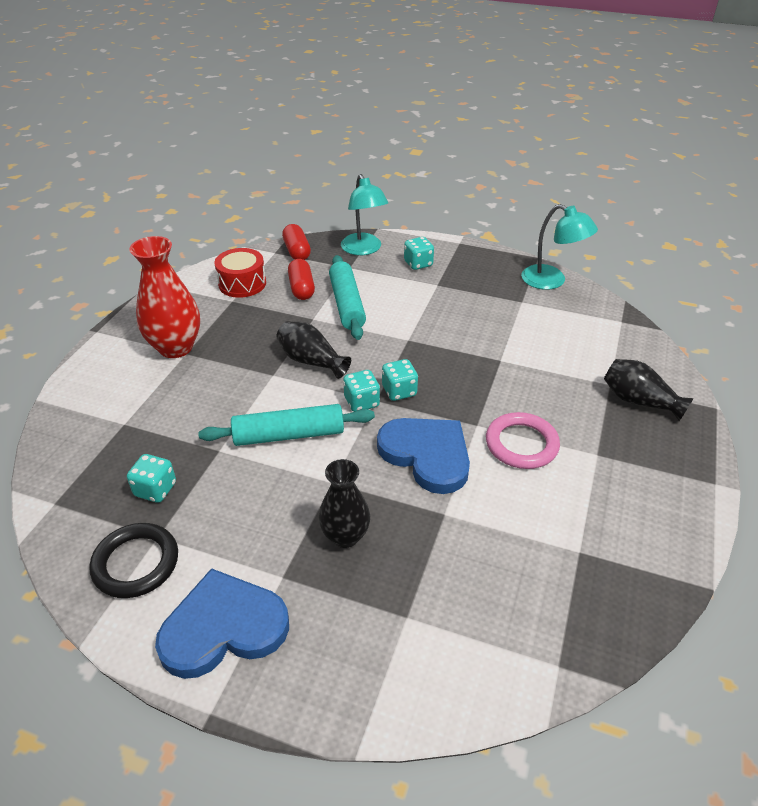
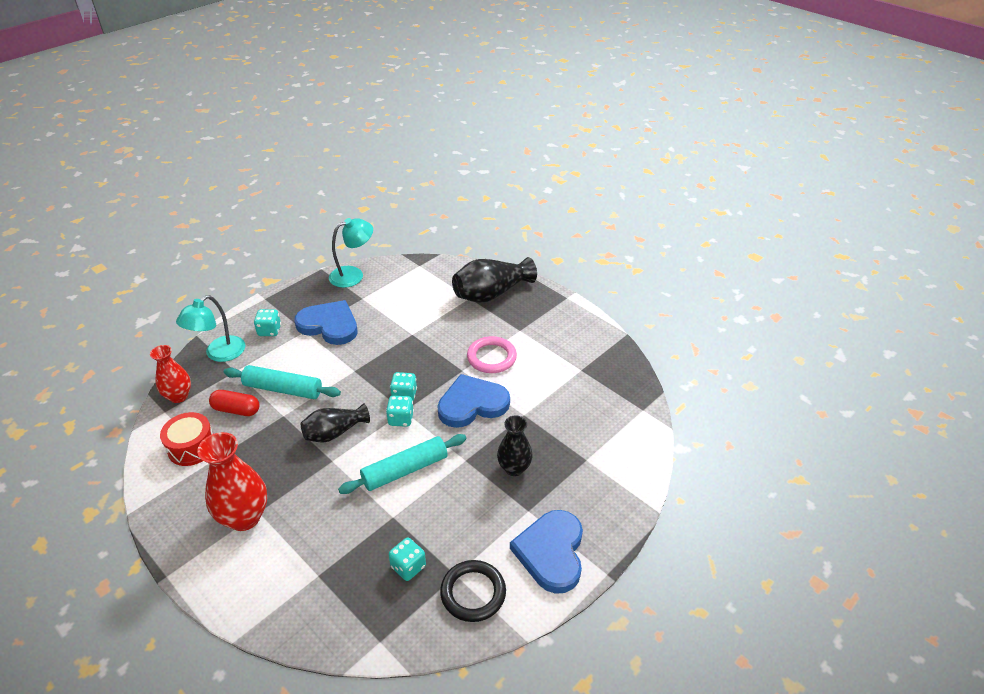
camera: 65 degrees left, 0 degrees up
(289, 434) = (405, 470): turquoise rolling pin -> turquoise rolling pin turned 45 degrees clockwise
(297, 251) = (179, 396): red capsule -> red vase
(364, 249) = (219, 354): turquoise lamp -> turquoise lamp turned 120 degrees clockwise
(459, 296) = (329, 325): none -> blue heart
(639, 401) = (491, 293): black vase -> black vase, size x1.55

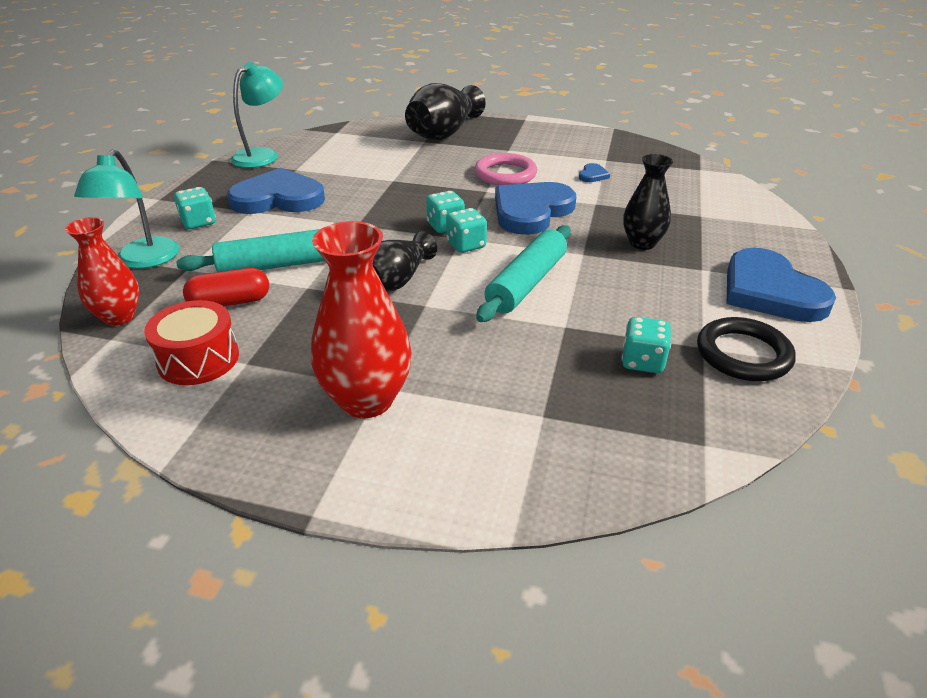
camera: 30 degrees left, 5 degrees down
(552, 383) = (592, 175): none -> blue heart

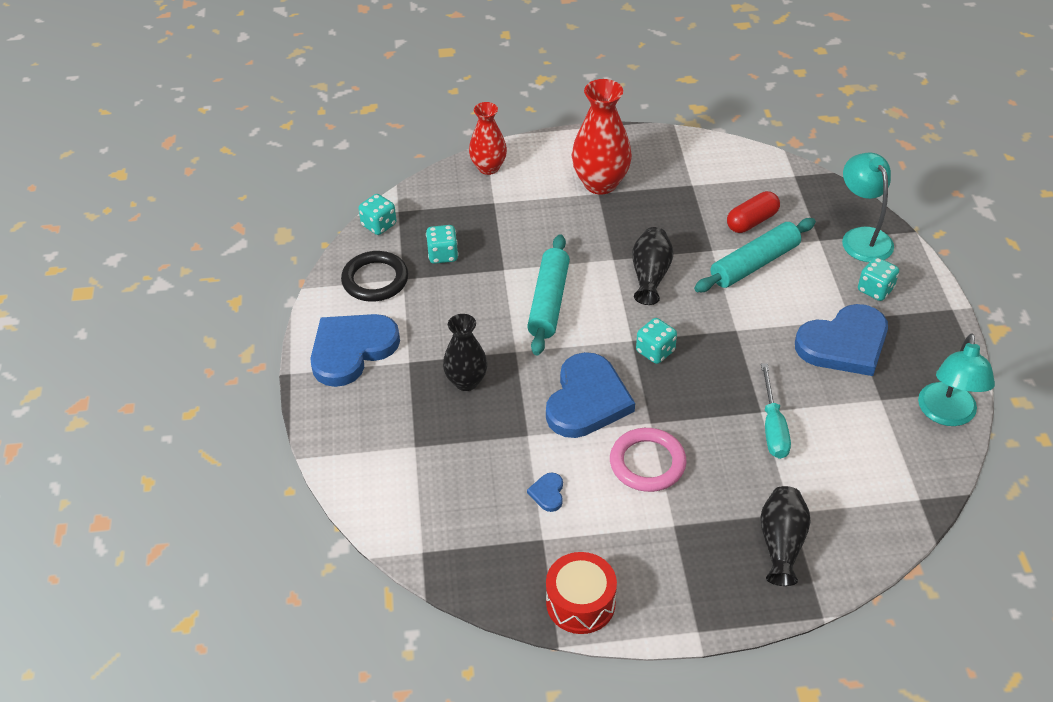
camera: 160 degrees right, 10 degrees up
(119, 317) = (811, 190): red vase -> red vase (488, 167)
(198, 359) = (723, 178): red drum -> red drum (580, 603)
(393, 172) = (773, 427): none -> turquoise screwdriver
(444, 133) = (781, 543): black vase -> black vase, size x0.65
(466, 245) = (621, 331): turquoise dice -> turquoise dice (379, 225)
(770, 291) = (351, 350): blue heart -> blue heart turned 90 degrees counterclockwise

